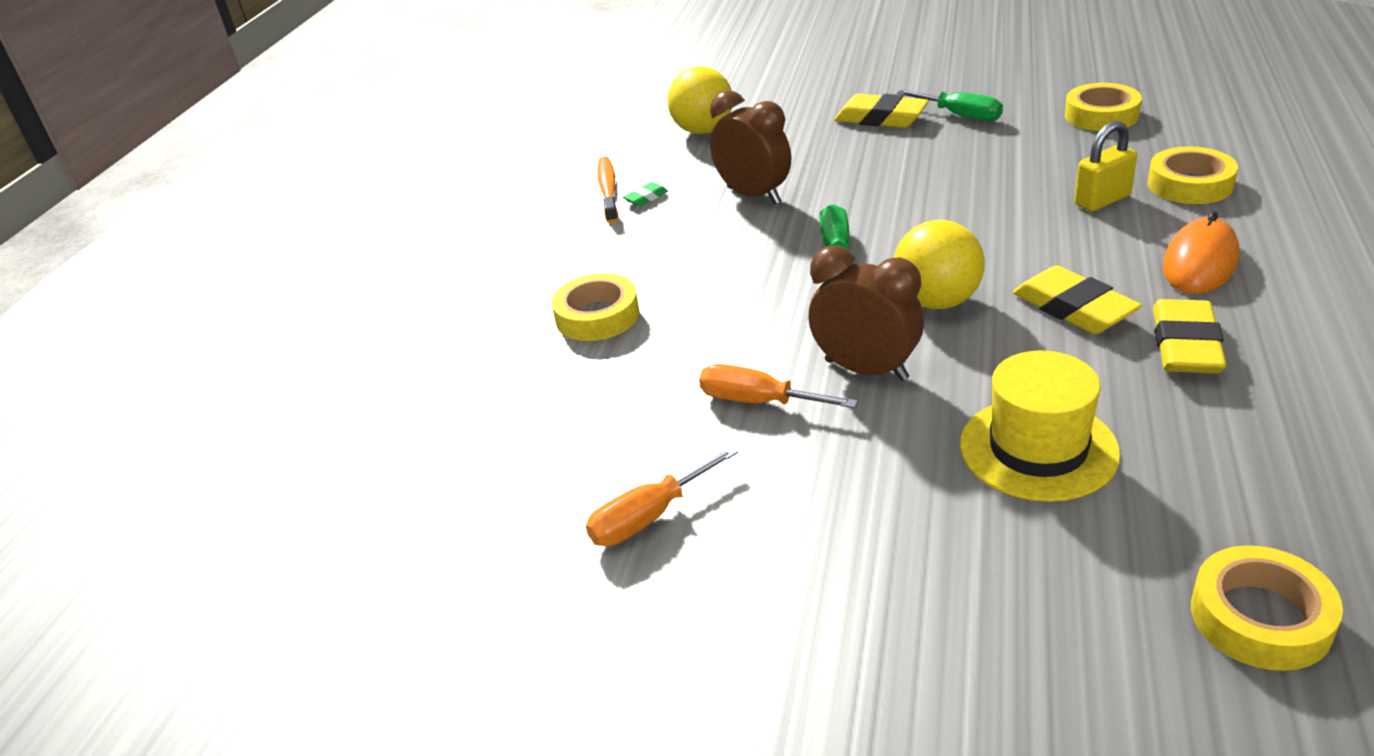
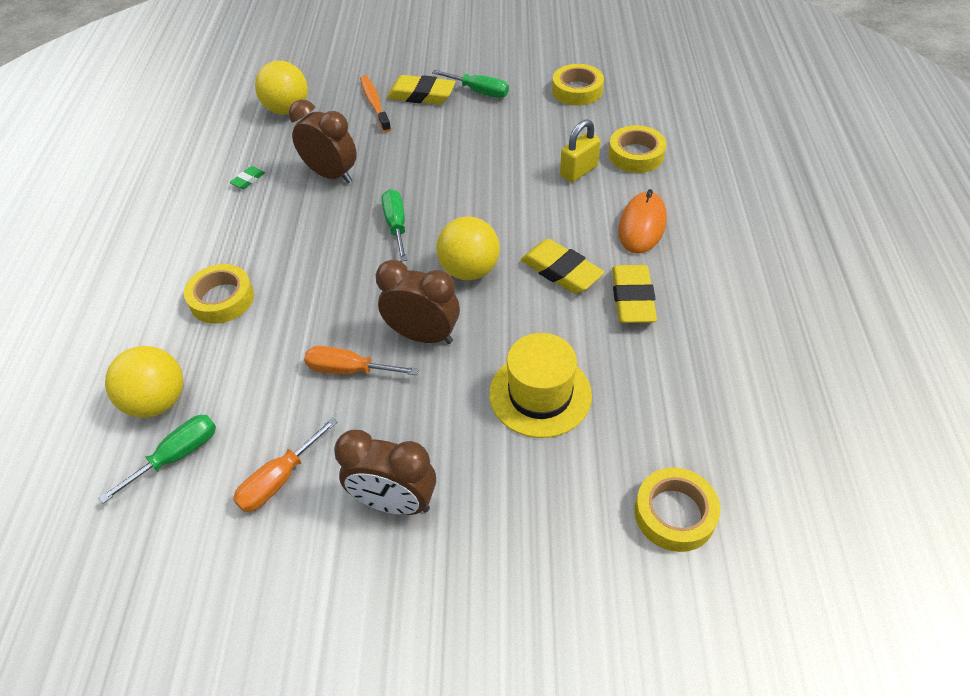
camera: 15 degrees left, 15 degrees up
(501, 418) = (158, 401): none -> yellow ball
(517, 478) = (177, 456): none -> green screwdriver
(608, 190) = (217, 173): orange toothbrush -> orange toothbrush (374, 103)
(810, 559) = (394, 502): none -> brown clock

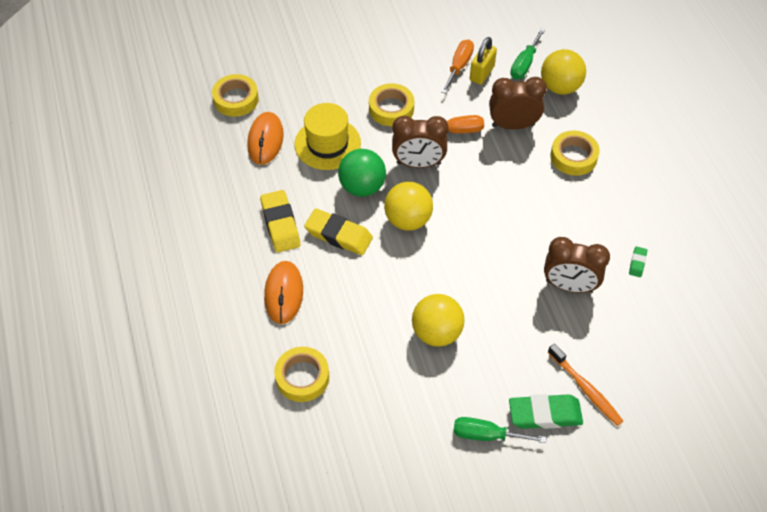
camera: 160 degrees right, 5 degrees up
(287, 109) = (668, 358): yellow ball -> yellow ball (436, 332)
(394, 502) = (390, 70): brown clock -> brown clock (513, 125)
(396, 225) = (484, 247): green screwdriver -> none
(421, 95) = (545, 414): yellow eraser -> green eraser
(511, 322) = (362, 187): none -> green ball
(577, 90) = (382, 463): yellow tape -> yellow tape (391, 109)
(578, 171) = (351, 343): yellow padlock -> yellow padlock (482, 73)
(634, 423) = (265, 140): none -> orange mouse

